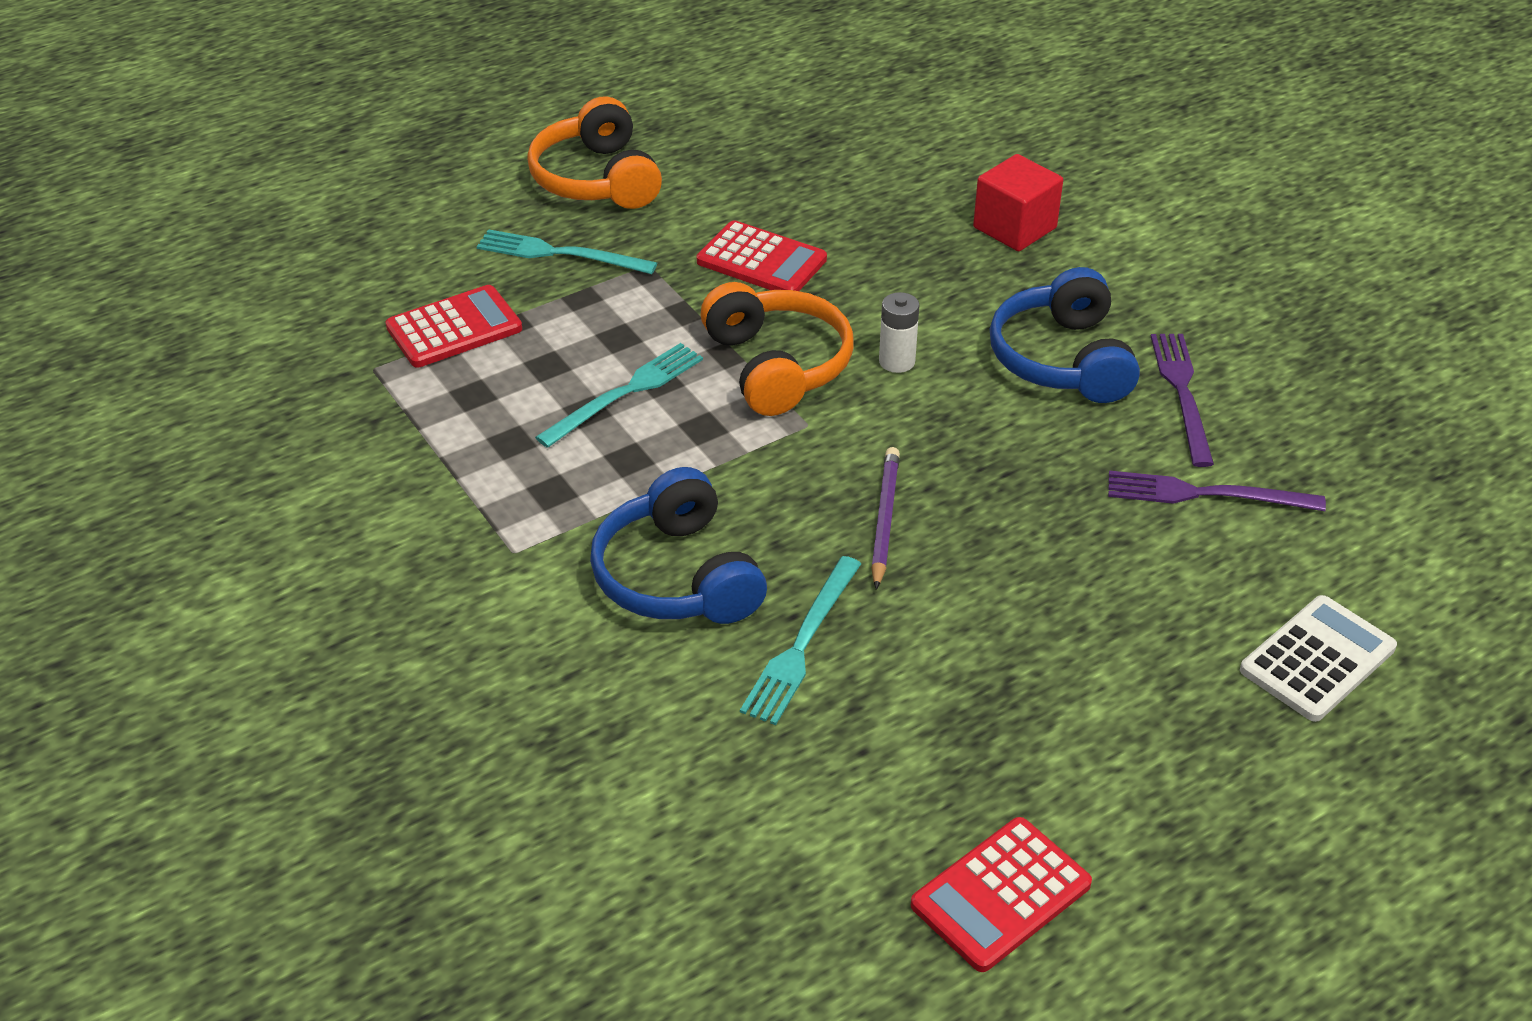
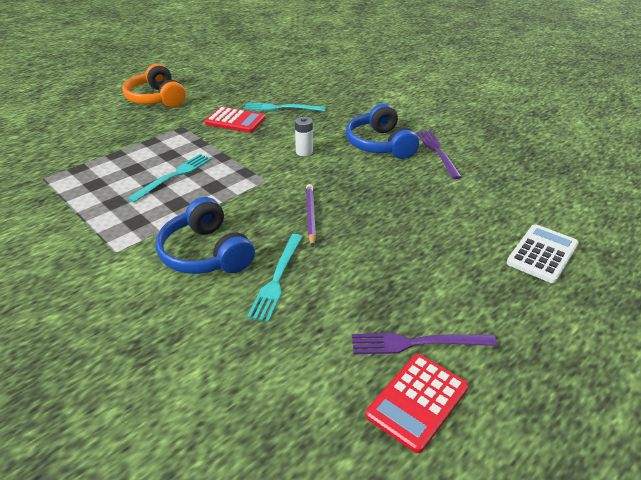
camera: 10 degrees left, 5 degrees down
(454, 328) = (86, 158): red calculator -> none
(560, 254) = (139, 126): turquoise fork -> turquoise fork (281, 108)
(777, 366) = (247, 158): orange headphones -> none
(1014, 228) = (346, 101): red cube -> none
(1205, 494) = (462, 189): purple fork -> purple fork (417, 343)

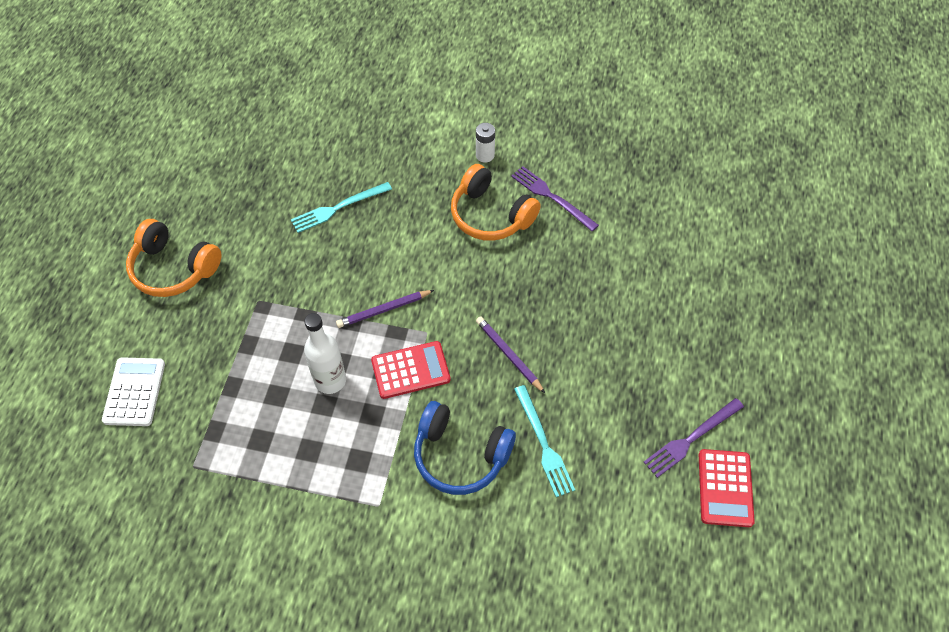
camera: 35 degrees left, 20 degrees up
(173, 176) = (330, 380): turquoise fork -> white bottle
(235, 121) = (308, 258): red calculator -> red calculator (410, 370)
(250, 159) = (383, 310): none -> purple pencil
(304, 152) = (427, 269): white battery -> white battery (485, 155)
(380, 144) = (490, 215): blue headphones -> orange headphones
(542, 254) = (718, 288): white calculator -> white calculator (134, 392)

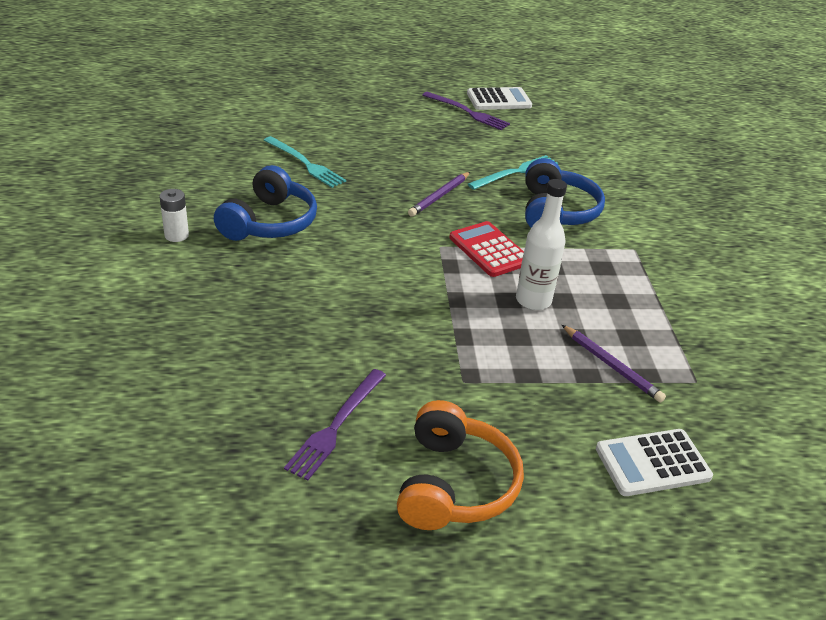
camera: 110 degrees left, 20 degrees down
(338, 208) = (291, 340): turquoise fork -> turquoise fork (305, 163)
(383, 310) = (427, 278): purple pencil -> purple pencil (611, 366)
(490, 215) = (269, 222): orange headphones -> blue headphones
(551, 197) = (233, 187): purple fork -> purple fork (336, 425)
(725, 488) = (499, 100): red calculator -> white calculator

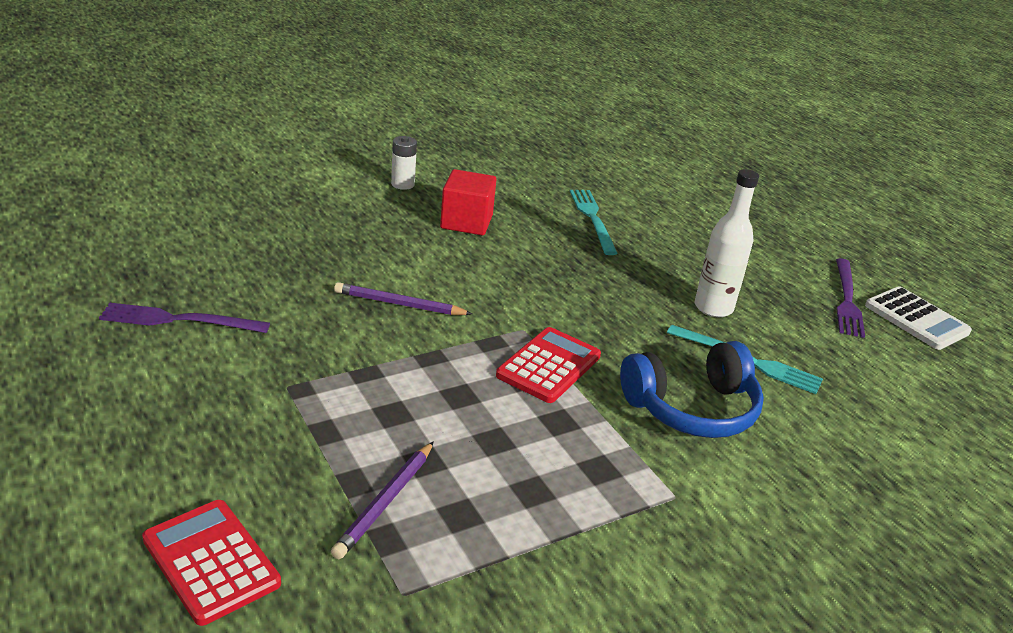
camera: 65 degrees right, 5 degrees down
(269, 222) = (466, 222): blue headphones -> red cube
(305, 163) = (592, 219): turquoise fork -> turquoise fork turned 150 degrees clockwise
(439, 196) = (624, 311): purple pencil -> purple pencil (399, 304)
(454, 484) = (121, 406): orange headphones -> none
(533, 300) = (473, 416): white bottle -> white bottle (713, 308)
(652, 463) = (211, 561): white calculator -> red calculator

